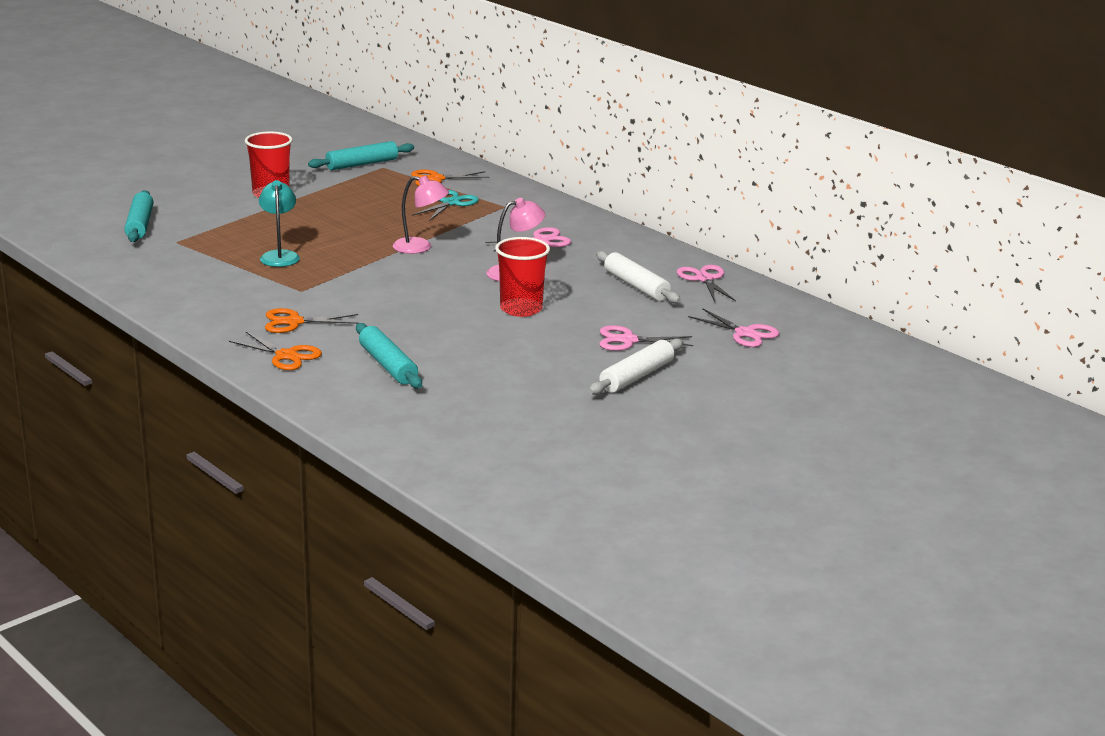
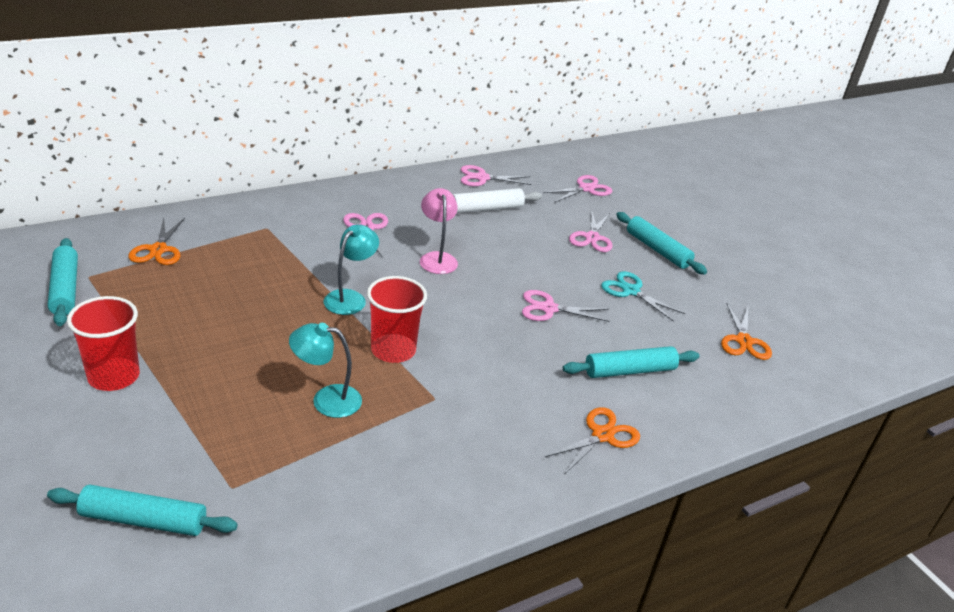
camera: 80 degrees left, 10 degrees up
(294, 322) = (518, 417): orange scissors -> orange scissors (743, 341)
(420, 247) = (350, 298): pink lamp -> turquoise lamp
(451, 203) = (237, 255): turquoise scissors -> turquoise scissors (631, 291)
(466, 325) = (549, 308): none -> pink scissors
(521, 309) = (519, 272): red cup -> red cup (393, 350)
(637, 376) = (657, 250): white rolling pin -> turquoise rolling pin

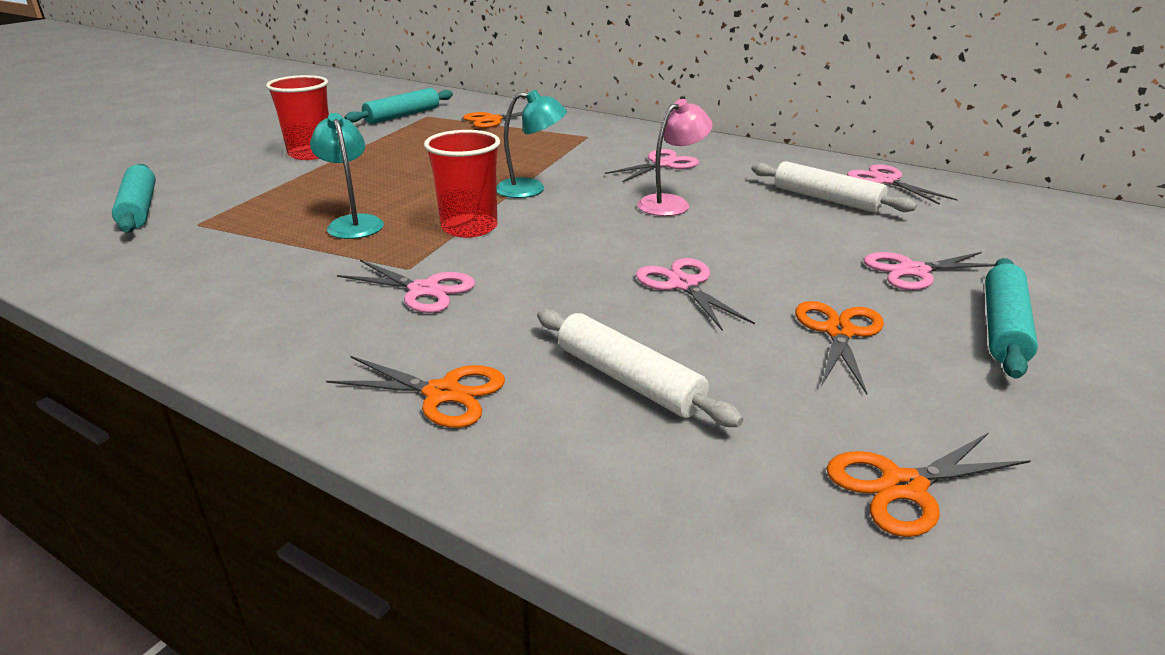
camera: 65 degrees right, 5 degrees down
(586, 189) = (1028, 238): pink scissors -> pink scissors (424, 290)
(629, 370) = (628, 379): turquoise rolling pin -> white rolling pin
(631, 291) = (839, 332): turquoise scissors -> orange scissors

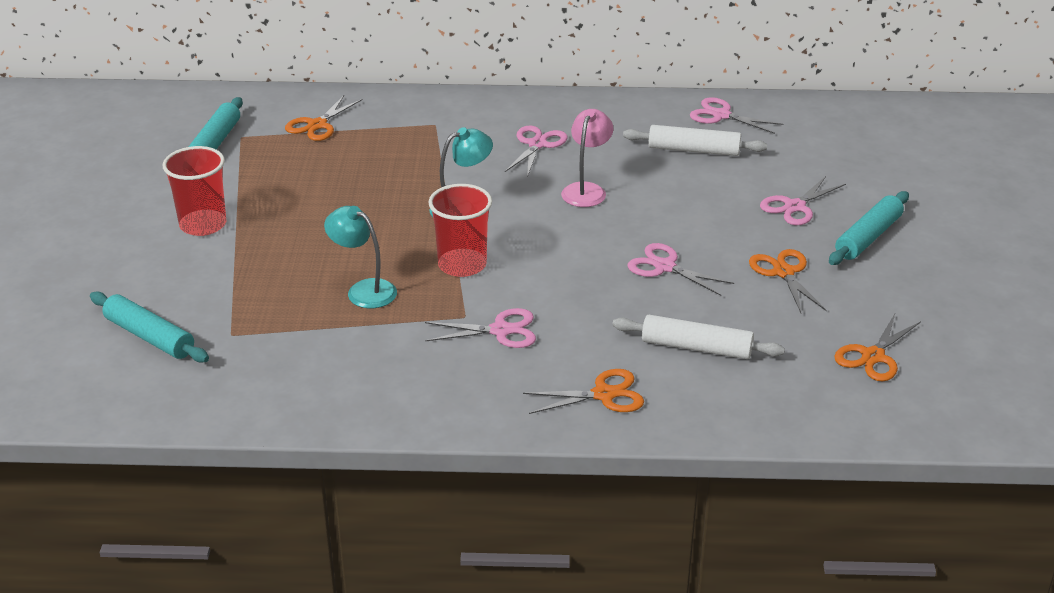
camera: 30 degrees left, 5 degrees up
(1003, 327) = (868, 237): turquoise rolling pin -> turquoise rolling pin turned 45 degrees clockwise

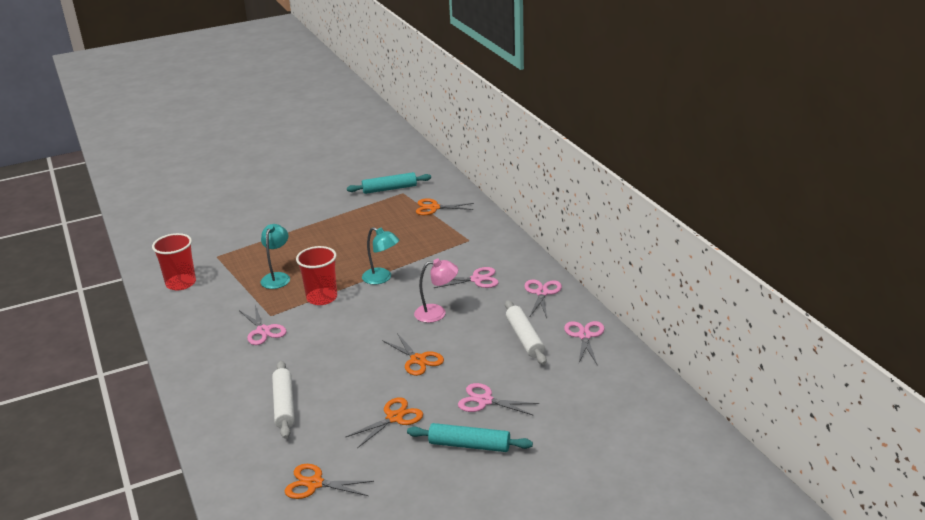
camera: 65 degrees right, 5 degrees down
(149, 337) = (203, 237): turquoise rolling pin -> none
(203, 225) = (309, 214): red cup -> red cup (181, 283)
(604, 395) = (218, 384): orange scissors -> orange scissors (418, 360)
(665, 267) = (368, 367): pink scissors -> pink scissors (542, 293)

